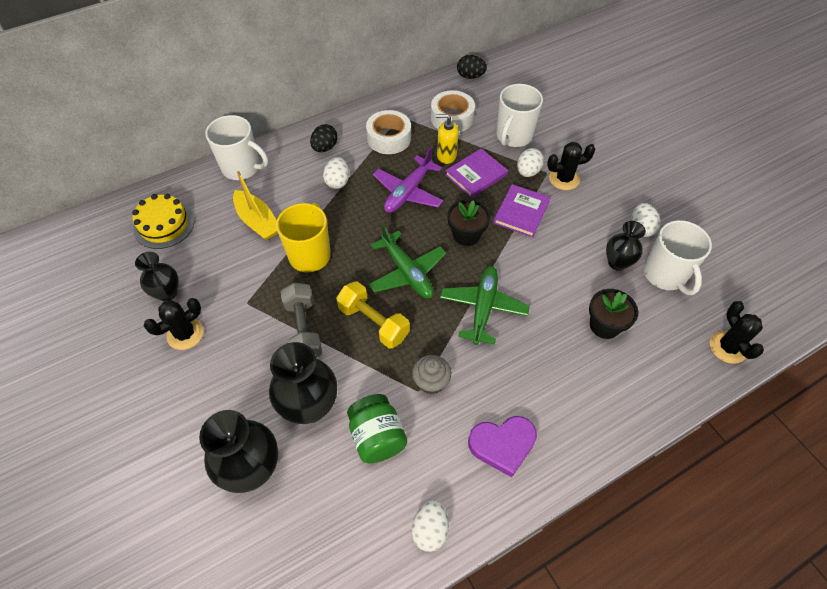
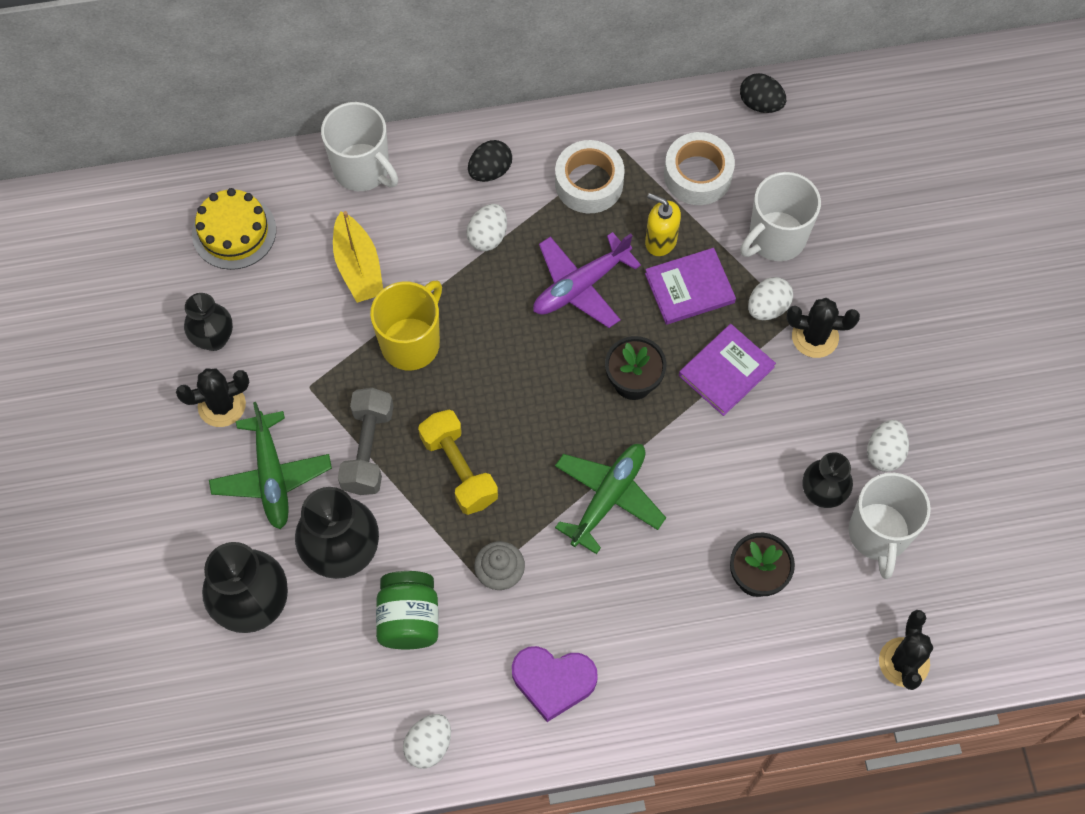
camera: 20 degrees right, 10 degrees up
(407, 272) = (529, 412): green plane -> green plane (272, 476)

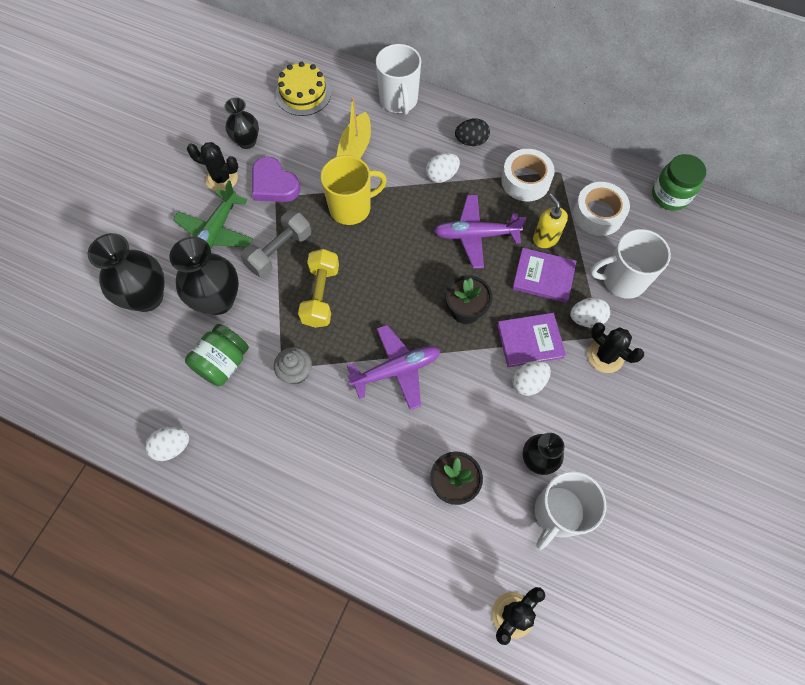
camera: 35 degrees right, 0 degrees up
(553, 681) = (275, 460): purple heart -> purple heart (274, 184)
(608, 497) = (396, 370): green plane -> purple plane
(760, 104) = (670, 195): black egg -> green jar
(884, 453) = (600, 461): white egg -> white egg (528, 382)

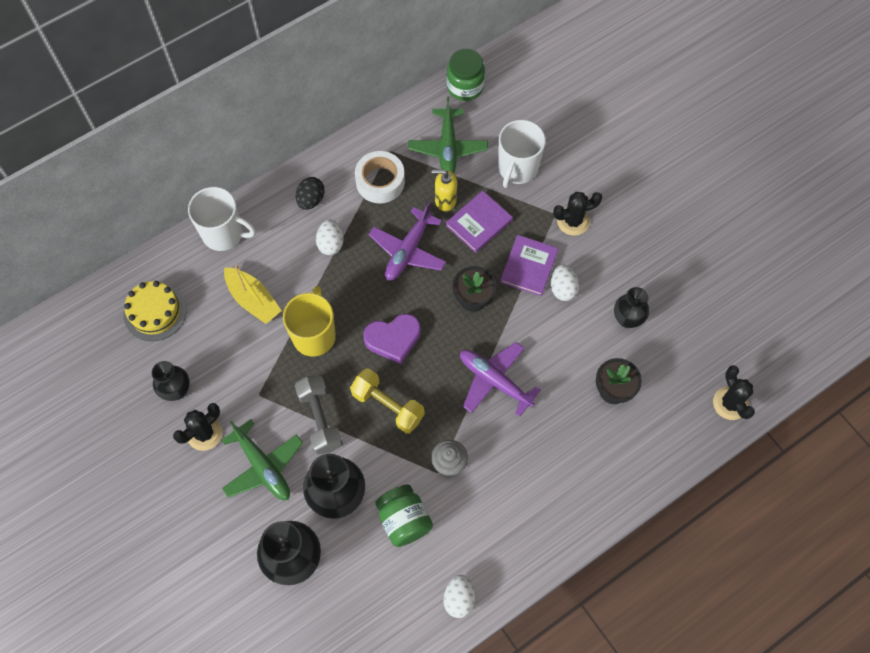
camera: 60 degrees left, 0 degrees up
(274, 184) = (244, 389): purple heart -> purple heart (393, 339)
(396, 370) = (494, 381): purple plane -> purple plane turned 60 degrees counterclockwise
(557, 513) = (674, 329): white mug -> none
(586, 319) = (534, 215): white egg -> none
(598, 214) = (448, 148): white tape -> green plane

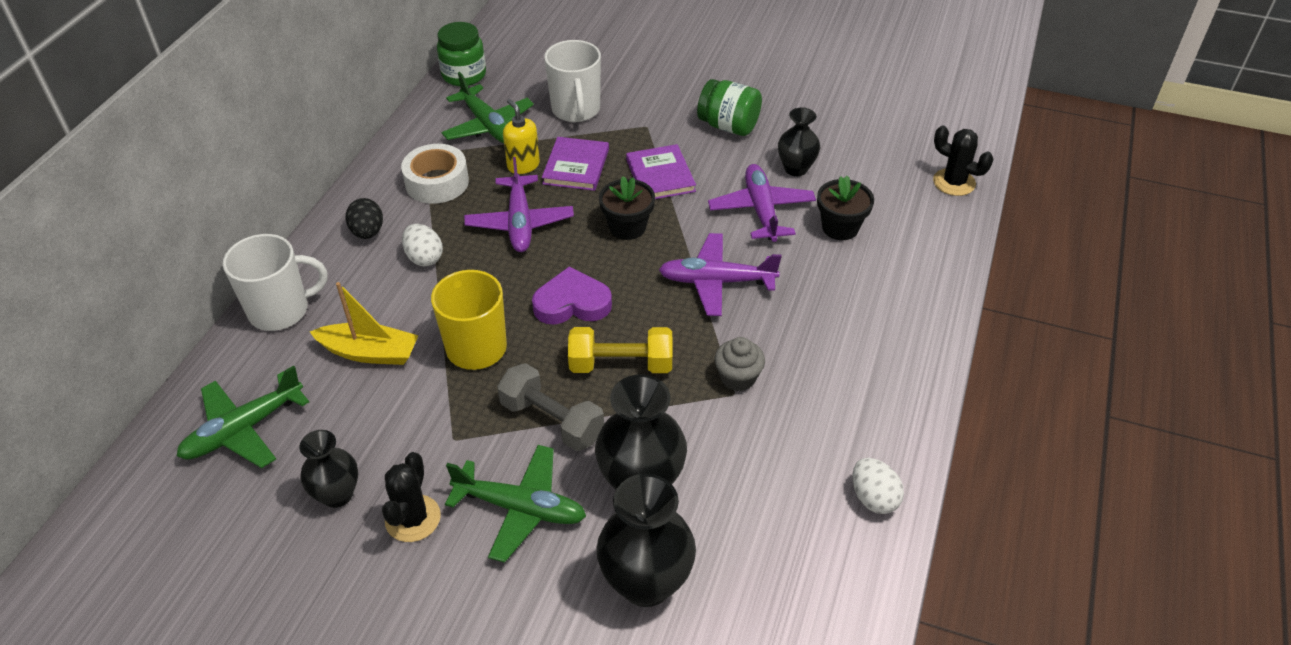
camera: 35 degrees left, 20 degrees down
(155, 312) = (243, 430): yellow cake -> green plane
(393, 339) = (572, 303): purple heart -> purple heart turned 135 degrees counterclockwise
(404, 520) = (740, 460): green jar -> green jar (728, 126)
(445, 200) = (523, 165): yellow soap dispenser -> yellow soap dispenser turned 90 degrees clockwise
(562, 288) = (711, 176): white egg -> none
(572, 340) = (761, 210): none -> purple plane
(573, 221) = (669, 123): black cactus -> none

